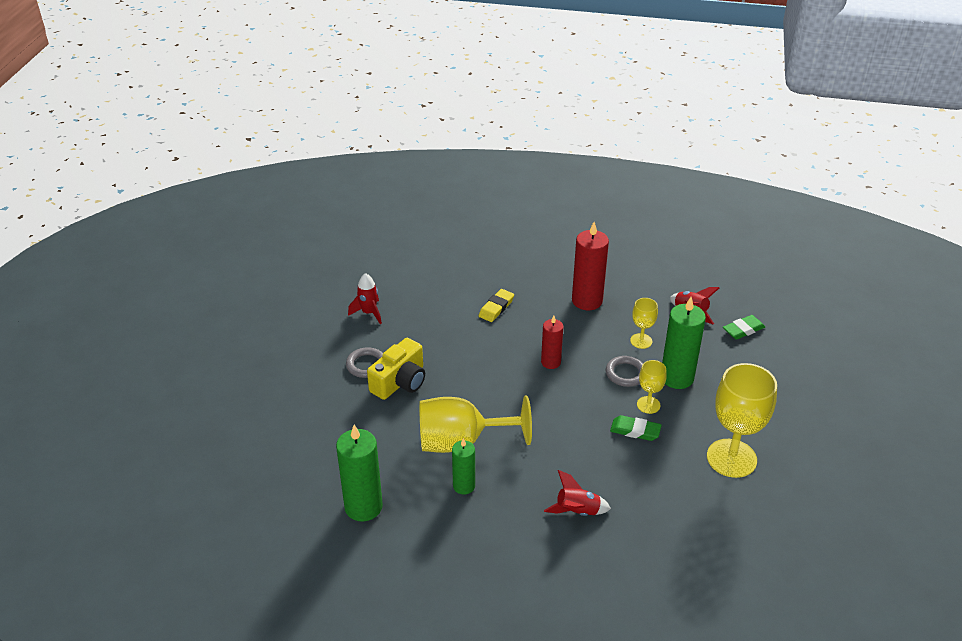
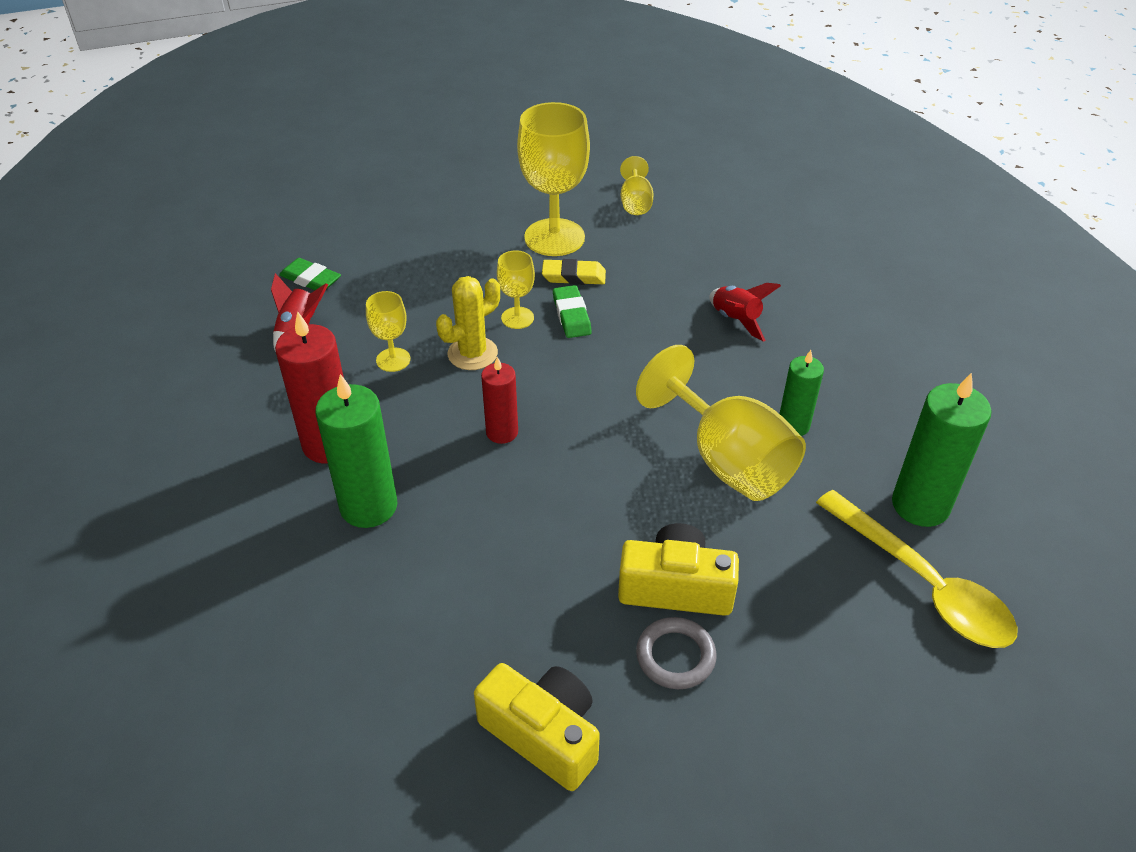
camera: 120 degrees left, 5 degrees up
(320, 474) = (922, 583): none -> yellow spoon
(369, 313) = (543, 734): red rocket -> yellow camera
(496, 308) = (413, 547): yellow eraser -> yellow eraser (573, 276)
(625, 373) = (472, 353): grey ring -> yellow cactus
(677, 377) = (448, 309): green candle -> green candle (368, 506)
(757, 526) = (635, 203): none -> yellow goblet

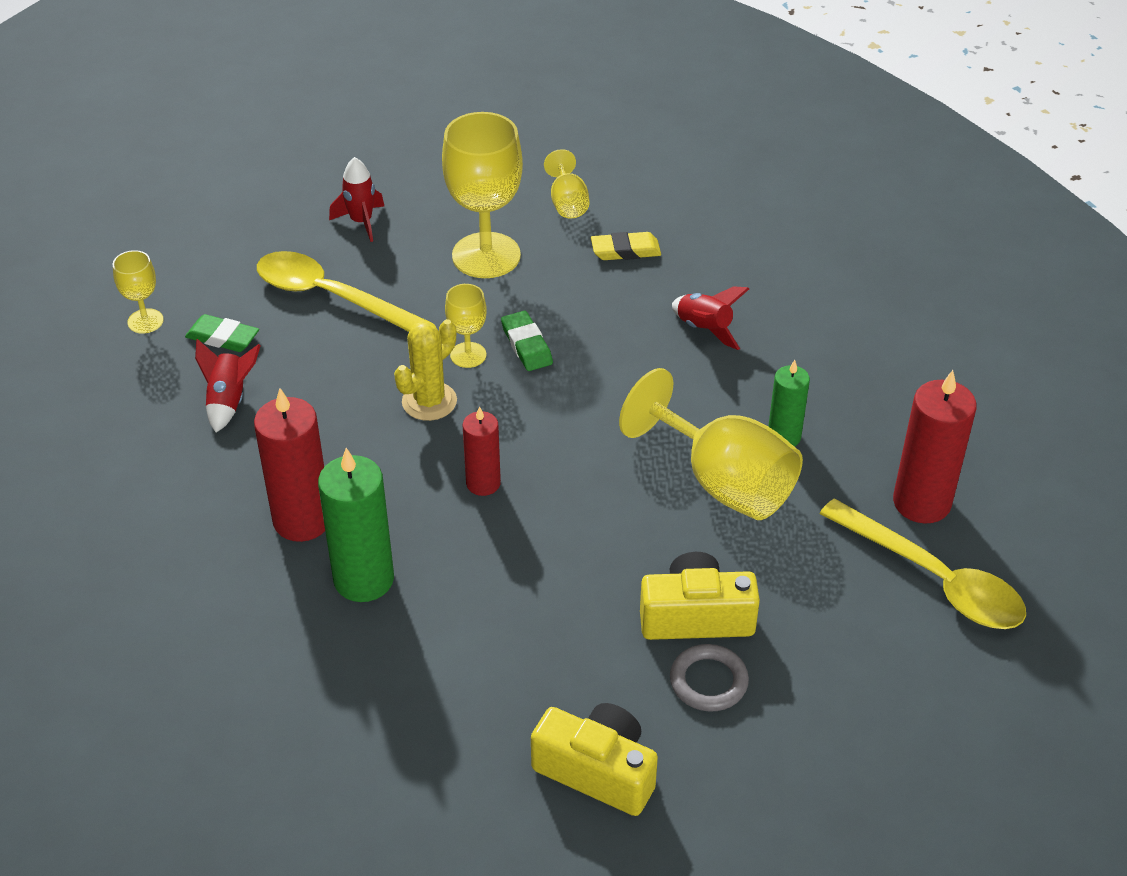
camera: 10 degrees left, 0 degrees up
(393, 360) = (344, 419): yellow goblet -> yellow goblet (145, 321)
(412, 257) = (331, 297): none -> yellow spoon
(455, 200) = (361, 222): none -> red rocket
(573, 276) = (518, 299): yellow eraser -> yellow eraser (625, 250)
(920, 505) = (921, 502): green candle -> red candle

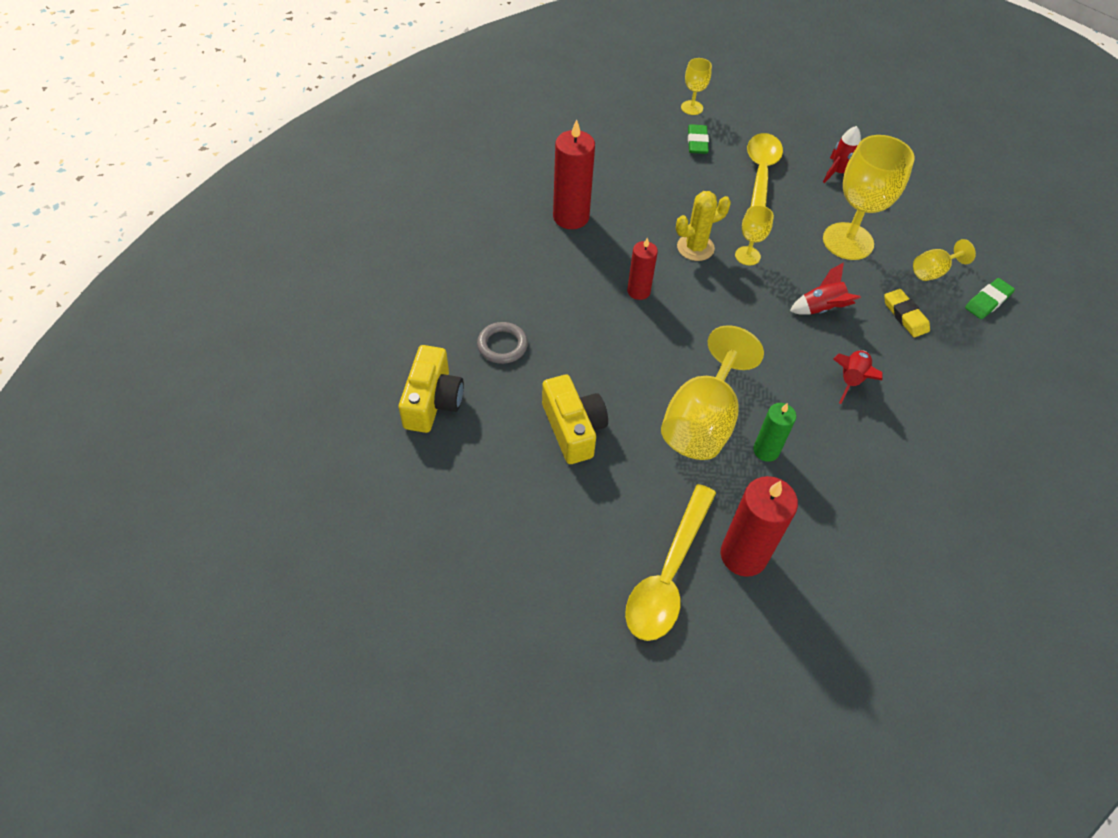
camera: 70 degrees right, 10 degrees up
(229, 400) = (648, 160): red rocket -> red rocket (821, 309)
(364, 579) = (537, 256): green candle -> none
(429, 401) = (695, 247): yellow cactus -> yellow cactus turned 45 degrees counterclockwise
(526, 345) = (774, 283): green eraser -> green eraser (987, 301)
(708, 681) = (521, 446): grey ring -> grey ring (502, 345)

